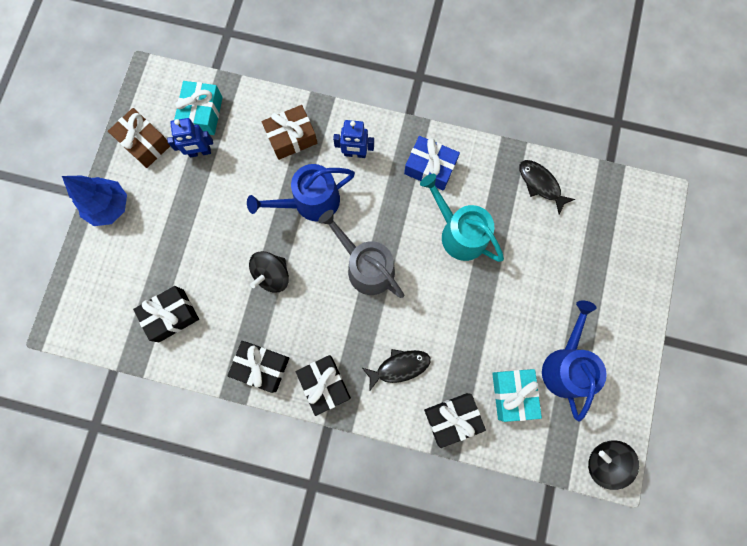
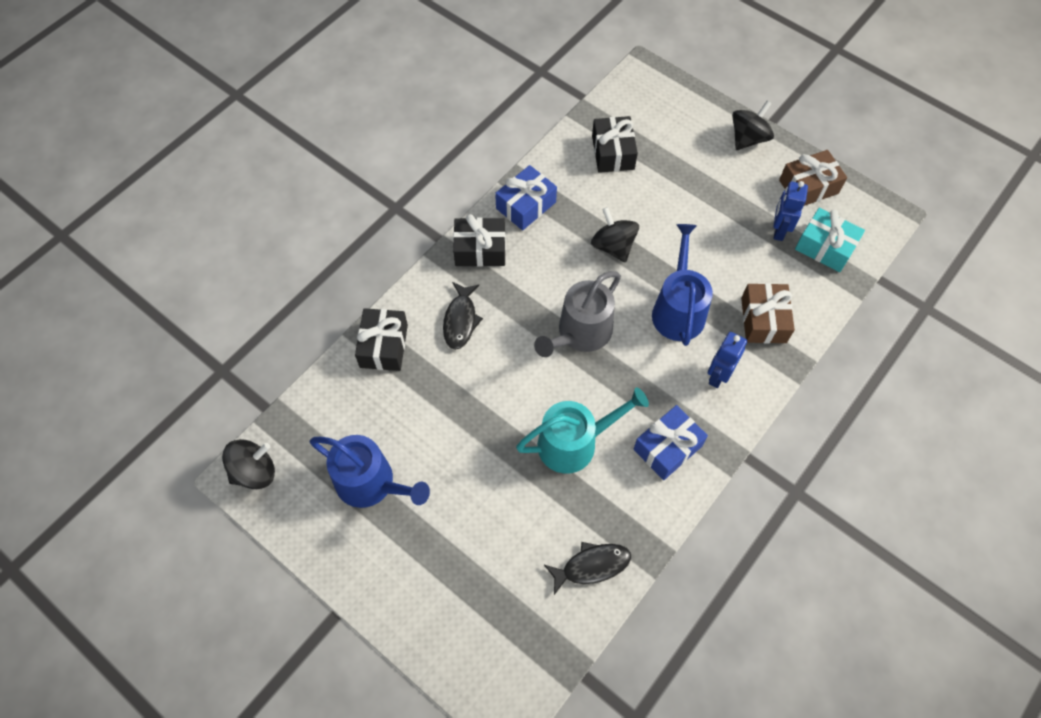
camera: 115 degrees right, 15 degrees down
(109, 207) = (748, 138): blue tree -> black spinning top
(261, 367) = (526, 205): black gift -> blue gift
(366, 267) = (580, 333): grey watering can -> grey watering can turned 150 degrees clockwise
(513, 394) = (373, 414): turquoise gift -> none

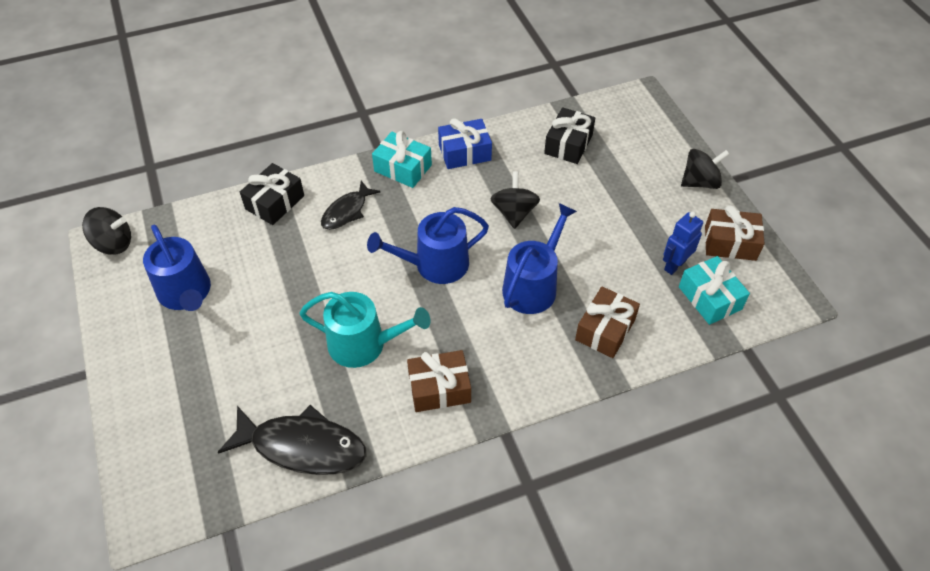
camera: 30 degrees right, 10 degrees down
(480, 249) = (403, 168): black gift -> turquoise gift
(580, 333) = (435, 265): grey watering can -> blue watering can
(592, 566) = (302, 446): black fish -> black fish, size x1.67
(667, 447) = (439, 388): blue gift -> brown gift
(718, 375) = (528, 354): blue robot -> none

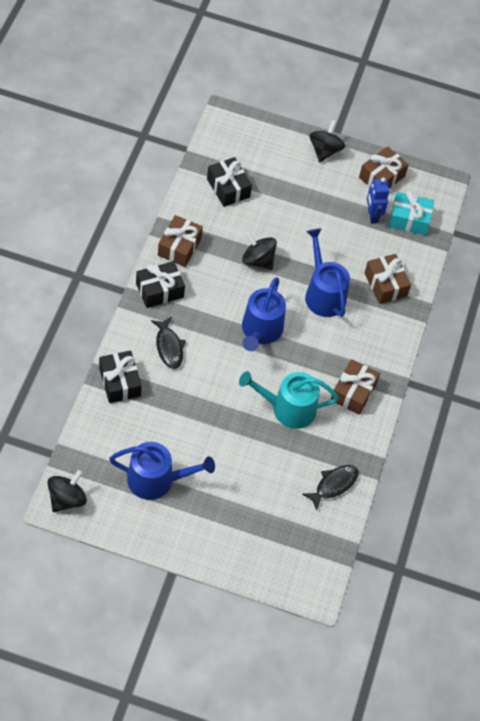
camera: 60 degrees left, 5 degrees up
(302, 446) = (333, 485): black fish -> black fish, size x0.60
(364, 344) = (288, 408): turquoise watering can -> turquoise watering can turned 135 degrees counterclockwise
(403, 168) = (159, 290): turquoise gift -> black gift
(464, 152) = (179, 247): blue gift -> brown gift

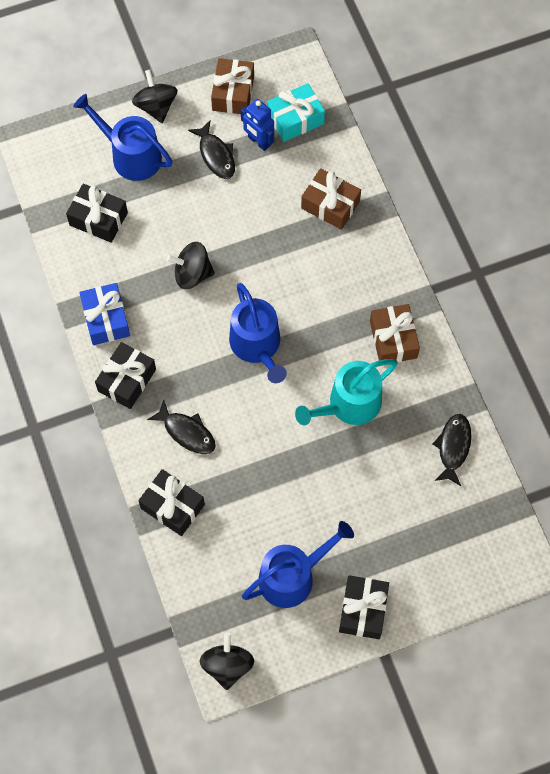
camera: 30 degrees left, 10 degrees up
(179, 247) = (106, 319): brown gift -> blue gift
(183, 535) = (363, 610): none -> black gift
(323, 294) = (282, 260): blue watering can -> blue watering can (131, 155)
(337, 204) = (216, 155): none -> black fish

